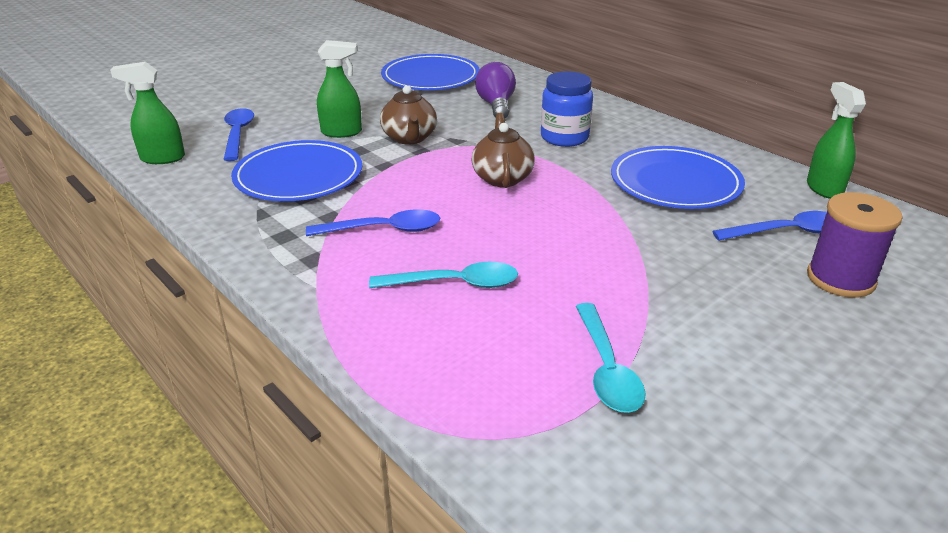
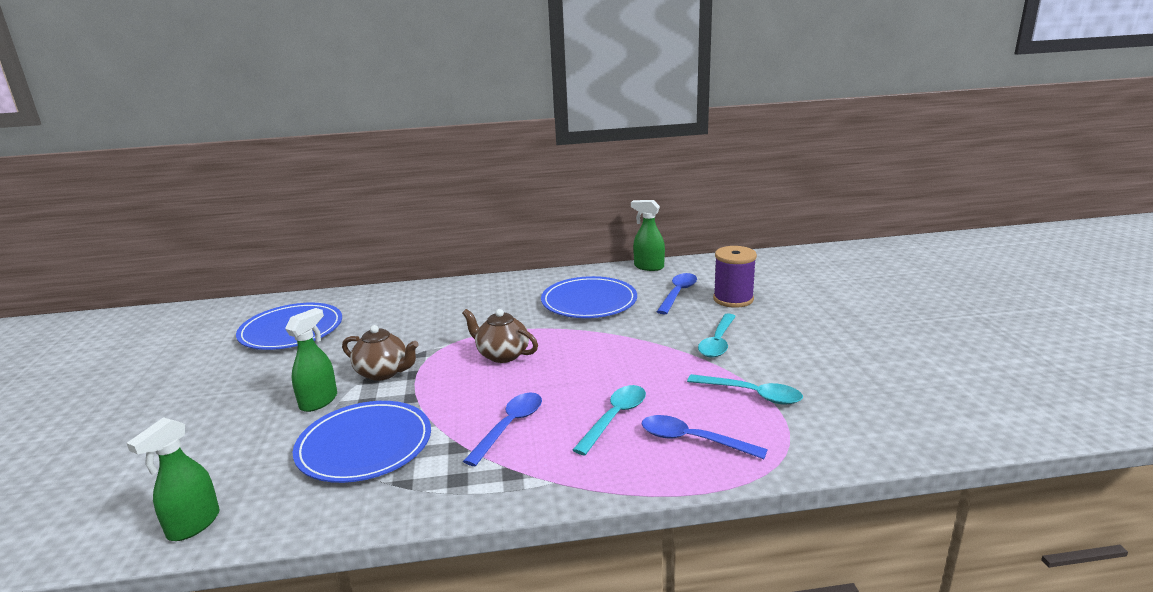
camera: 55 degrees left, 10 degrees down
(238, 134) = (222, 461): blue spoon -> blue spoon (692, 440)
(496, 105) = (391, 321): purple light bulb -> none
(564, 137) = (481, 314): blue jar -> none
(703, 302) = (718, 342): none -> turquoise spoon

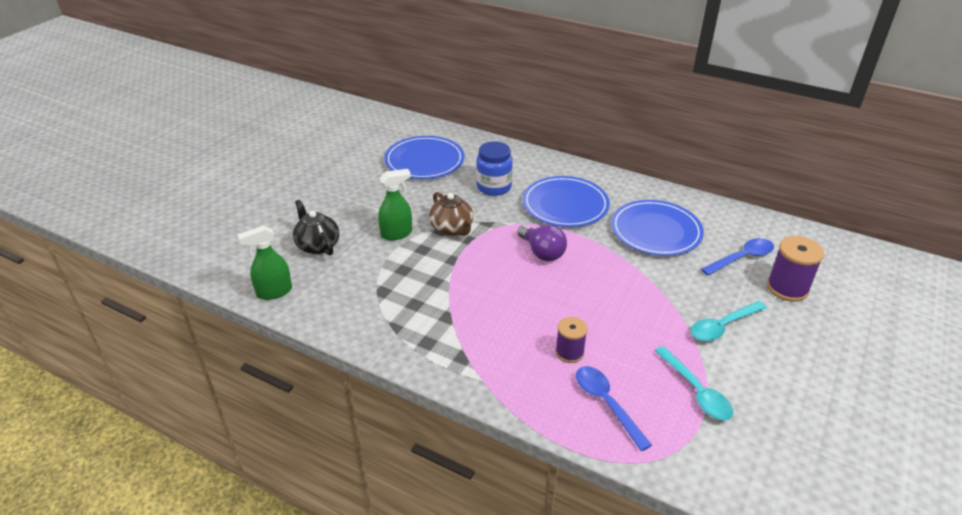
camera: 35 degrees right, 15 degrees up
(218, 452) = (317, 245): none -> black teapot
(364, 445) = (396, 284): blue plate -> blue plate (565, 205)
(396, 324) = (494, 187): none -> blue jar
(502, 355) = (542, 252): brown teapot -> purple light bulb
(509, 426) = (493, 319): blue spoon -> none
(614, 418) = (569, 352): turquoise spoon -> purple spool
(648, 267) = (745, 215): green spray bottle -> none

